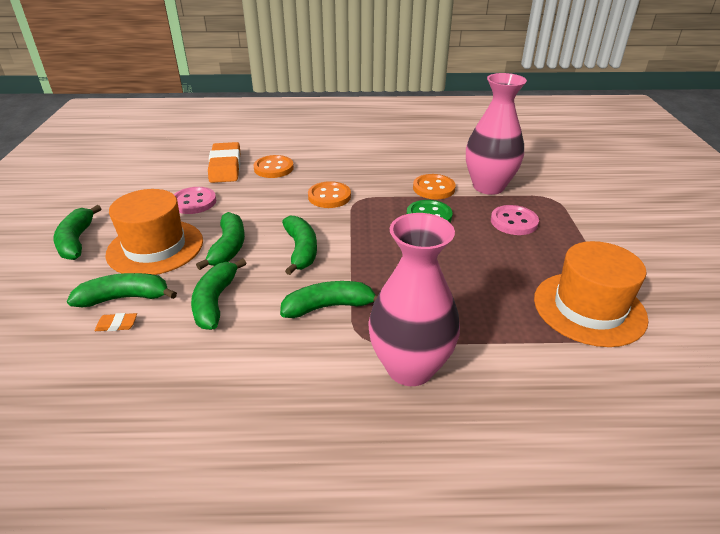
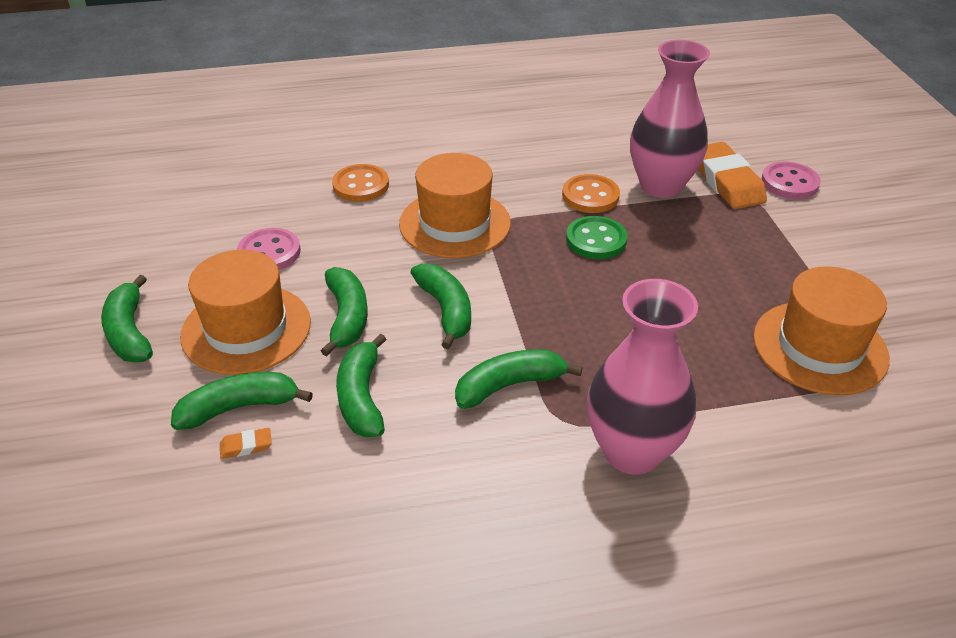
camera: 10 degrees left, 5 degrees up
(225, 167) = (290, 190): orange eraser -> orange eraser (726, 181)
(329, 196) = (455, 223): orange button -> orange hat
(514, 222) = (705, 236): pink button -> pink button (789, 183)

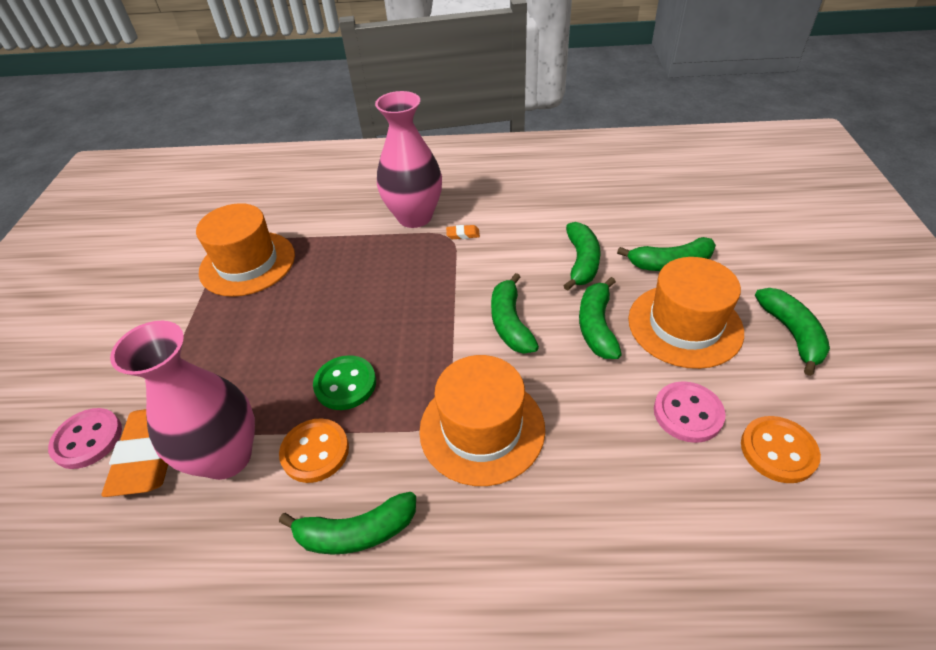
camera: 165 degrees left, 5 degrees up
(246, 446) = (657, 240): orange eraser -> orange eraser (463, 234)
(361, 185) = (592, 520): orange button -> orange button (778, 450)
(509, 385) = (475, 260): green banana -> green banana (356, 532)

